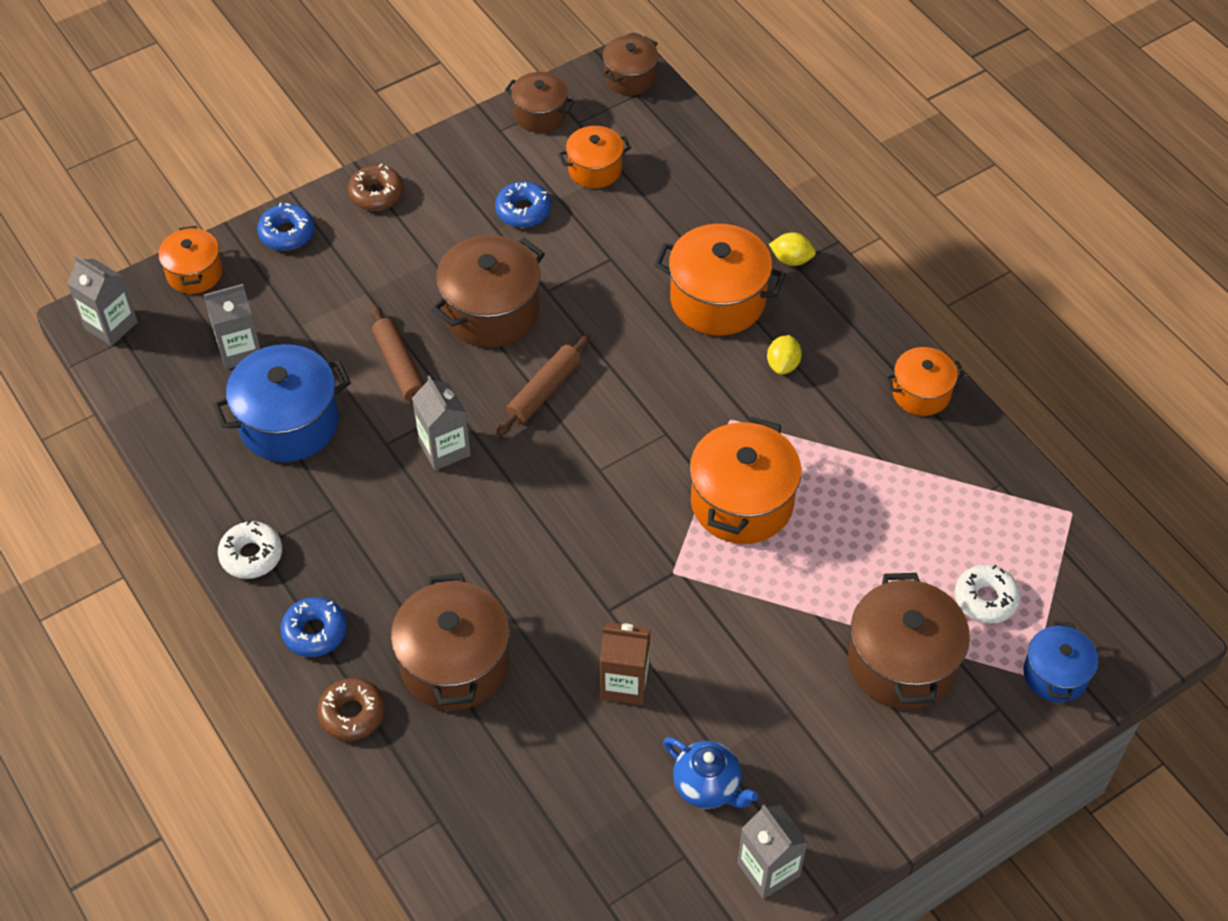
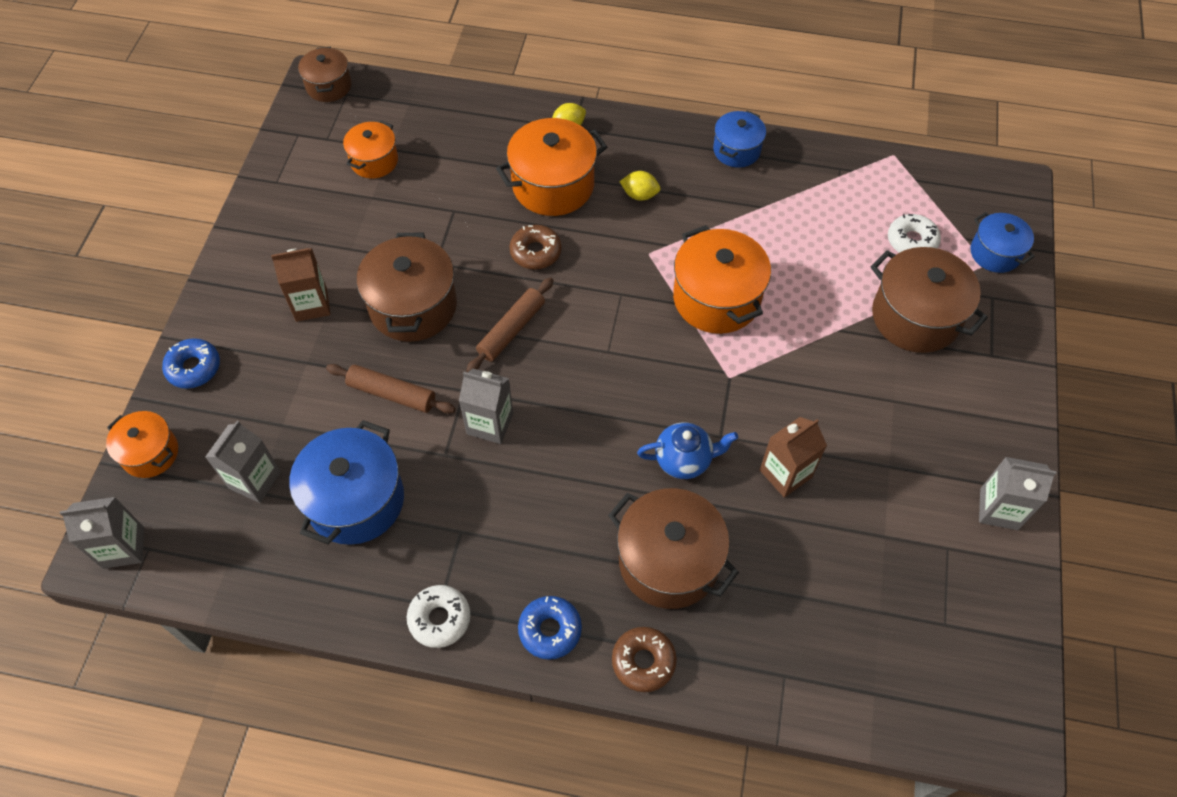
camera: 45 degrees left, 5 degrees up
(376, 194) = (233, 289): brown donut -> brown donut (535, 252)
(418, 250) = (311, 304): none -> brown carton
(523, 210) = (356, 223): blue donut -> none
(540, 114) = (293, 152): brown pot -> none
(544, 391) = (511, 330): brown rolling pin -> brown rolling pin turned 45 degrees clockwise
(707, 787) = (907, 492): blue teapot -> blue teapot (684, 460)
(783, 365) = (639, 195): yellow lemon -> yellow lemon turned 45 degrees counterclockwise
(921, 393) = (736, 150): orange pot -> blue pot

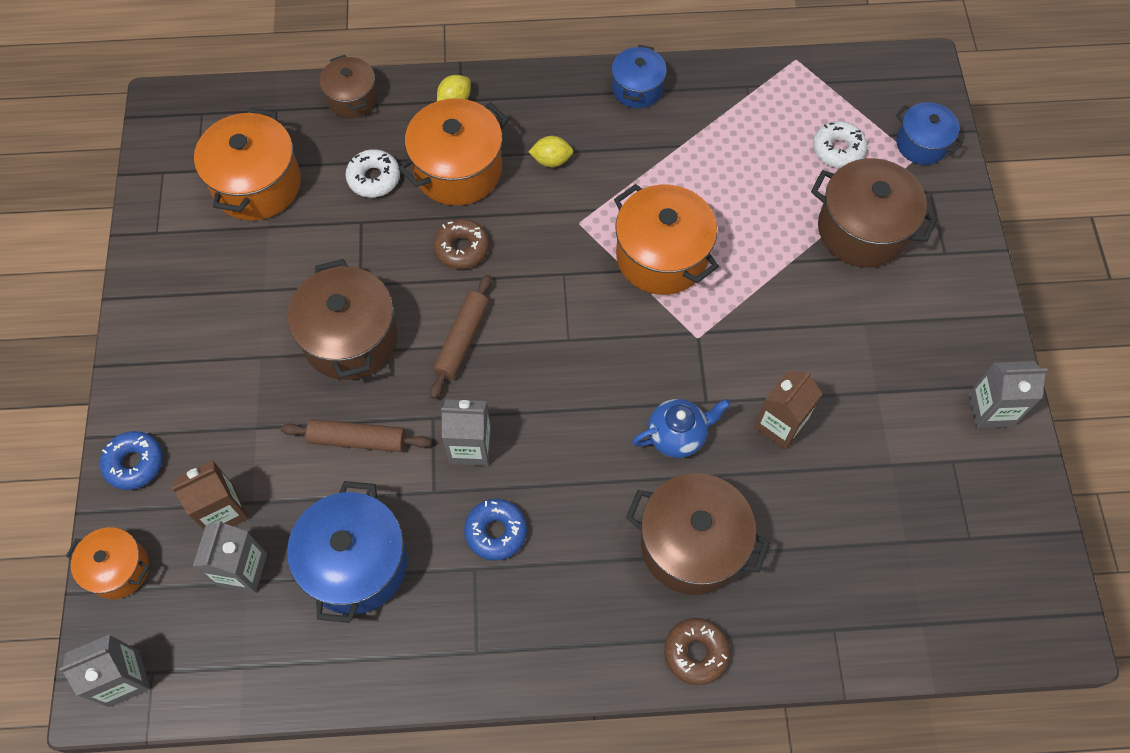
camera: 15 degrees left, 5 degrees up
(311, 304) = (240, 362): brown carton -> brown carton (223, 511)
(329, 86) = (179, 108): brown pot -> brown pot (352, 98)
(374, 161) = (257, 184): orange pot -> orange pot, size x1.68
(439, 619) = (481, 664): white donut -> white donut (374, 178)
(550, 630) = (595, 646): blue donut -> blue donut (496, 532)

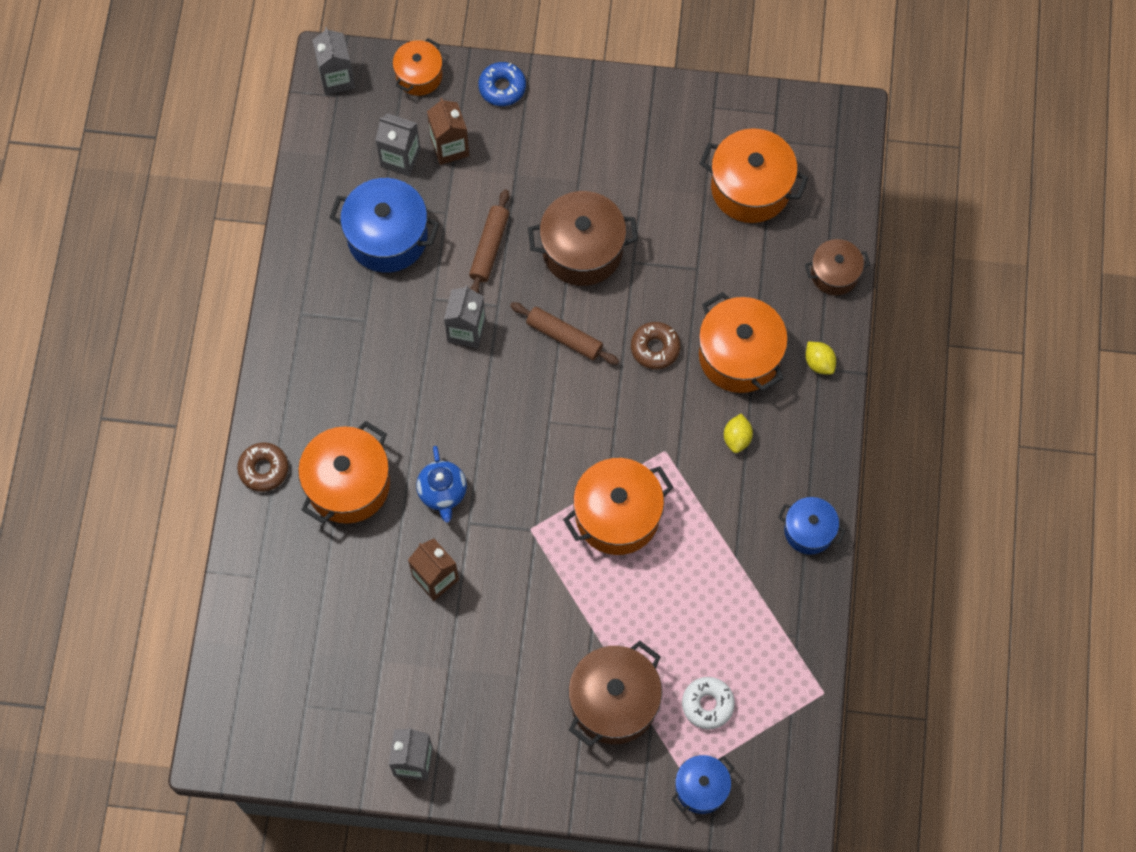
camera: 100 degrees right, 5 degrees up
(374, 178) = (741, 284): white donut -> none
(496, 532) = (390, 340): blue donut -> none
(692, 545) = (348, 484): brown pot -> orange pot

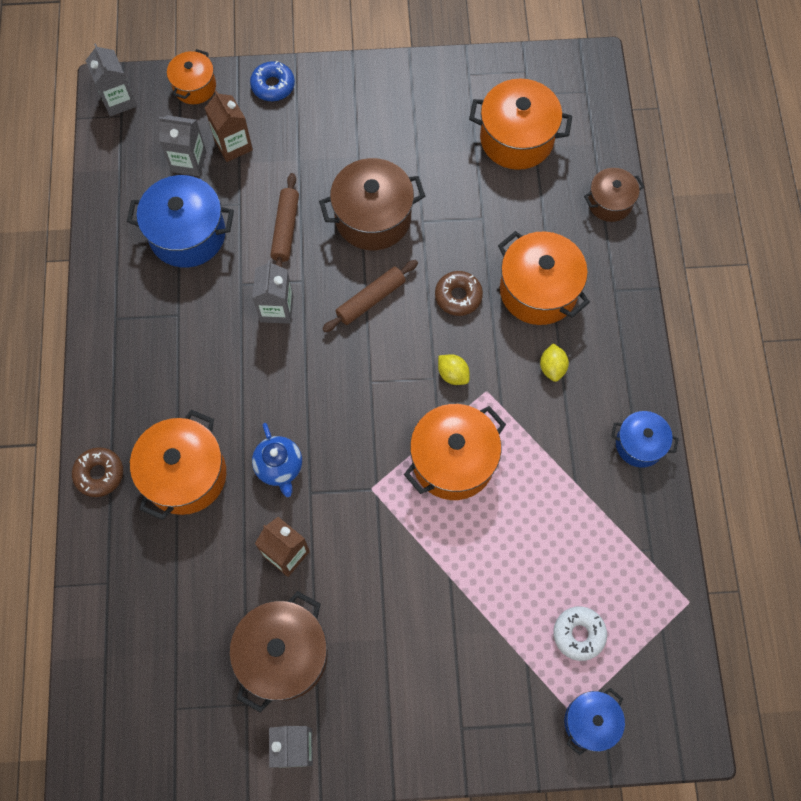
camera: 10 degrees left, 0 degrees up
(564, 336) = (370, 299): brown rolling pin -> brown rolling pin turned 60 degrees counterclockwise
(614, 702) = (485, 648): brown pot -> brown pot (283, 655)
(819, 363) = (613, 285): yellow lemon -> yellow lemon (453, 374)

